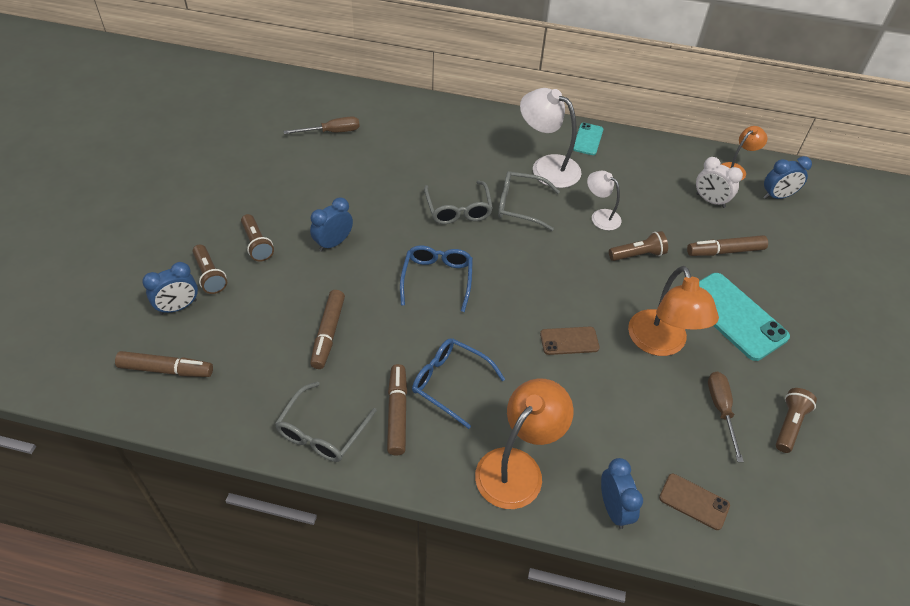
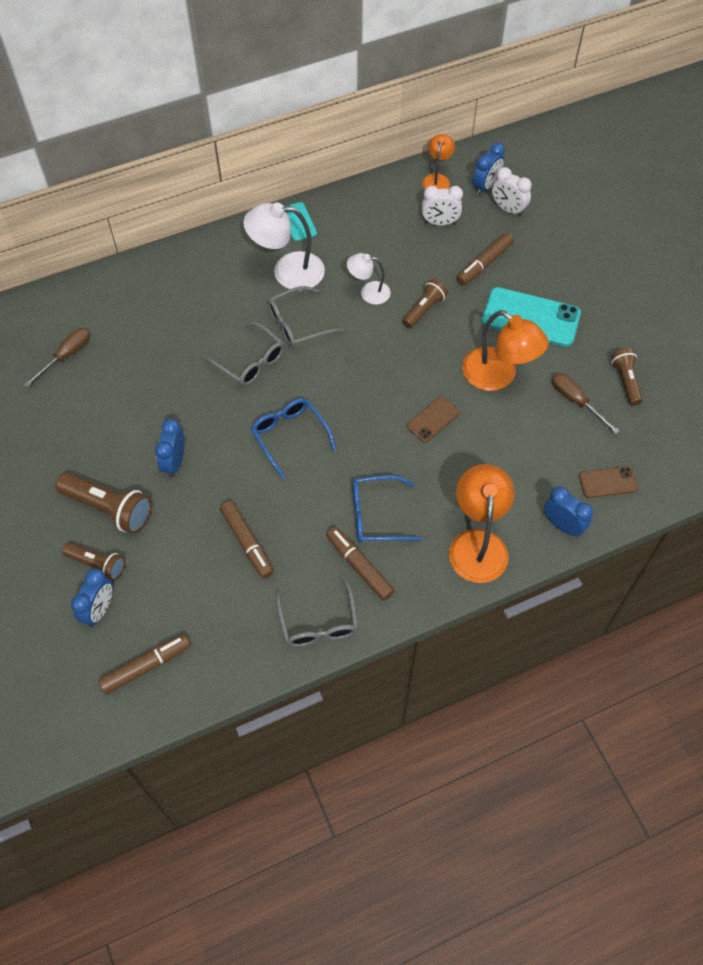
camera: 35 degrees left, 10 degrees up
(257, 244) = (109, 509): brown flashlight -> brown flashlight, size x1.60
(784, 223) = (508, 209): none -> white clock

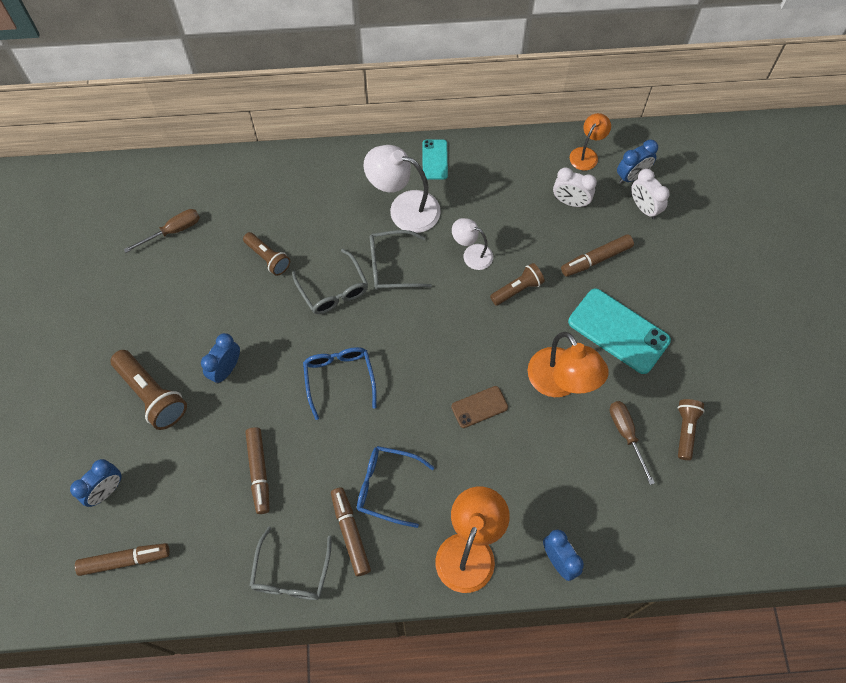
camera: 20 degrees right, 5 degrees up
(97, 564) = (121, 446): brown flashlight -> brown flashlight (268, 258)
(607, 482) = (622, 531): brown phone -> none

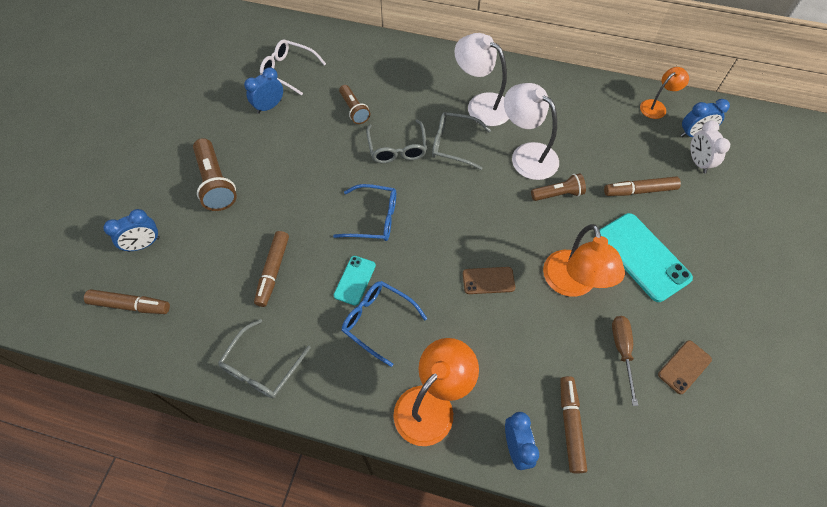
camera: 20 degrees right, 5 degrees down
(173, 231) = (289, 71): brown screwdriver -> white glasses
(226, 369) = (283, 182): blue clock -> blue clock (269, 106)
(339, 379) = (373, 218): blue glasses -> blue glasses turned 90 degrees clockwise
(350, 533) = (329, 350): brown marker -> brown marker (570, 425)
(435, 159) = (521, 76): turquoise phone -> turquoise phone (355, 280)
(472, 254) = (527, 155): white lamp -> white lamp, size x1.72
(570, 202) = (630, 139): white clock -> none
(685, 430) = (684, 367): brown flashlight -> brown phone

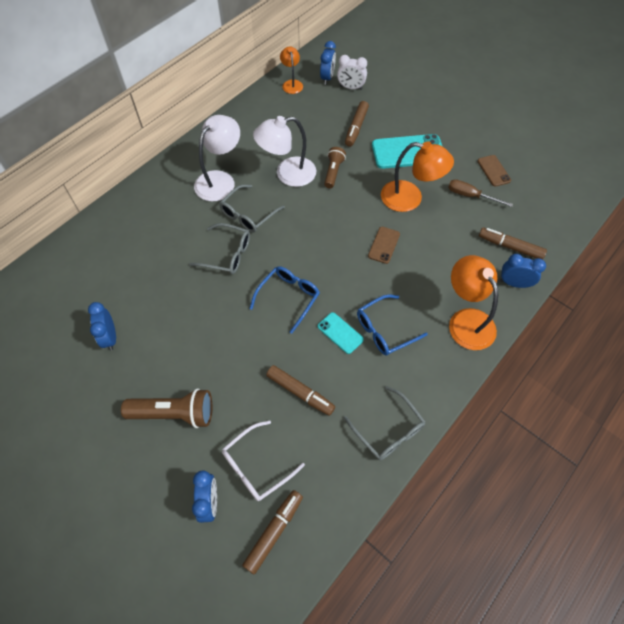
camera: 65 degrees left, 0 degrees up
(289, 71) = (76, 305): white glasses -> white glasses (257, 466)
(354, 110) = (163, 270): brown flashlight -> none
(481, 105) = (220, 180): white lamp -> white lamp turned 150 degrees clockwise

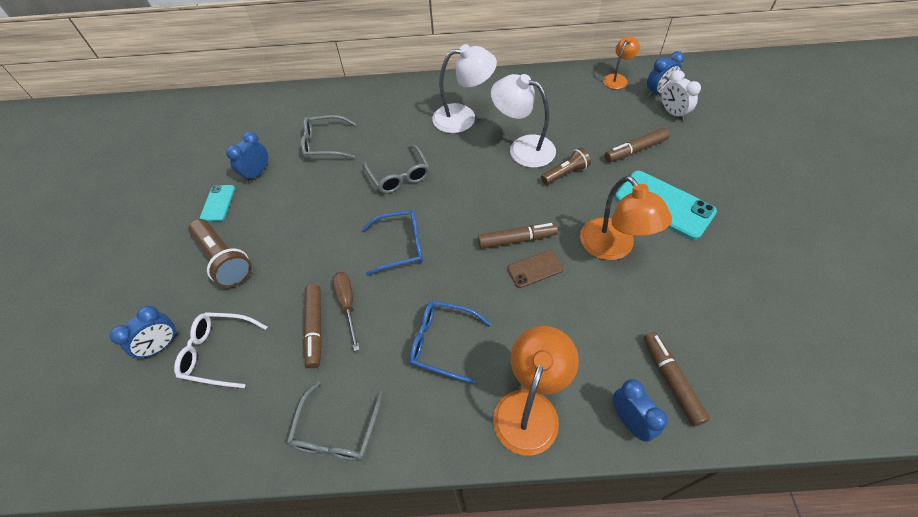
camera: 50 degrees right, 5 degrees down
(248, 214) = (452, 157): grey glasses -> grey glasses (325, 144)
(274, 532) = (164, 415): brown marker -> brown marker (517, 239)
(340, 333) = (403, 310): turquoise phone -> turquoise phone (218, 203)
(470, 196) = (686, 294): brown screwdriver -> brown screwdriver (347, 305)
(493, 171) = (746, 289): brown phone -> none

